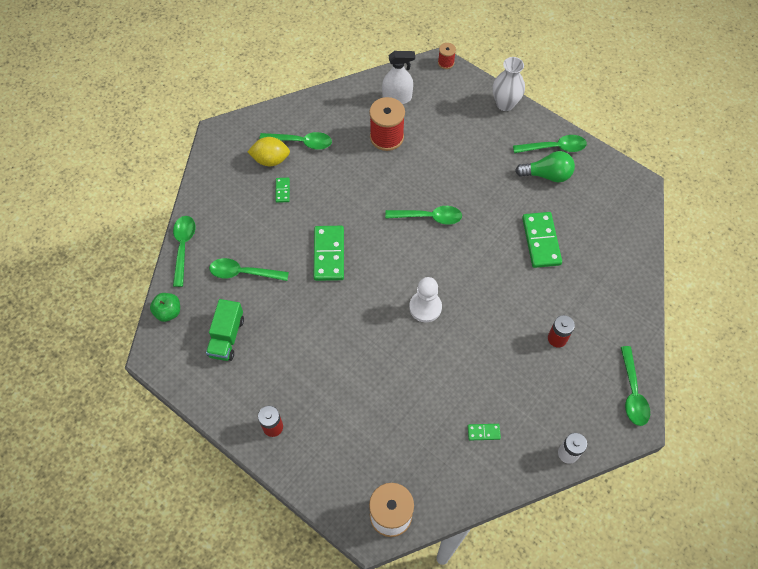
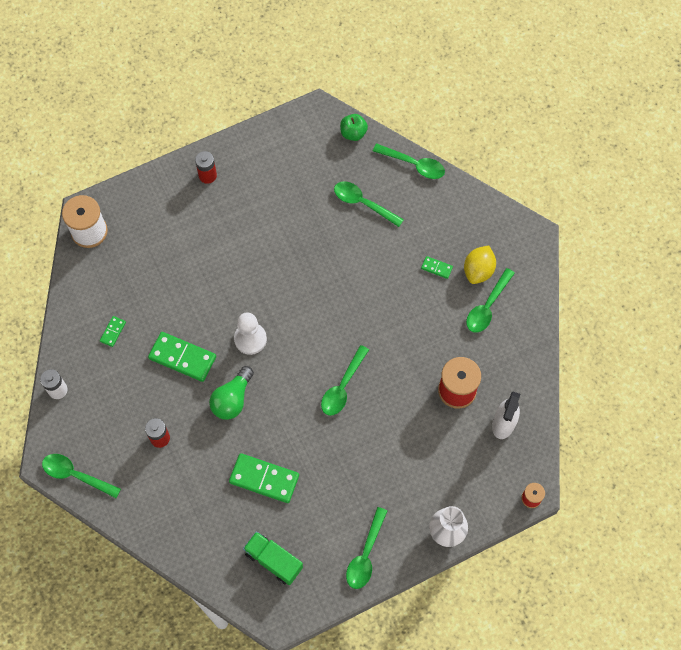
camera: 115 degrees right, 5 degrees up
(227, 337) = (306, 169): green truck -> green truck (273, 560)
(243, 273) = (363, 203): green spoon -> green spoon turned 90 degrees counterclockwise
(329, 254) = (346, 281): green domino -> green domino (182, 358)
(547, 175) = (336, 528): green light bulb -> green light bulb (232, 399)

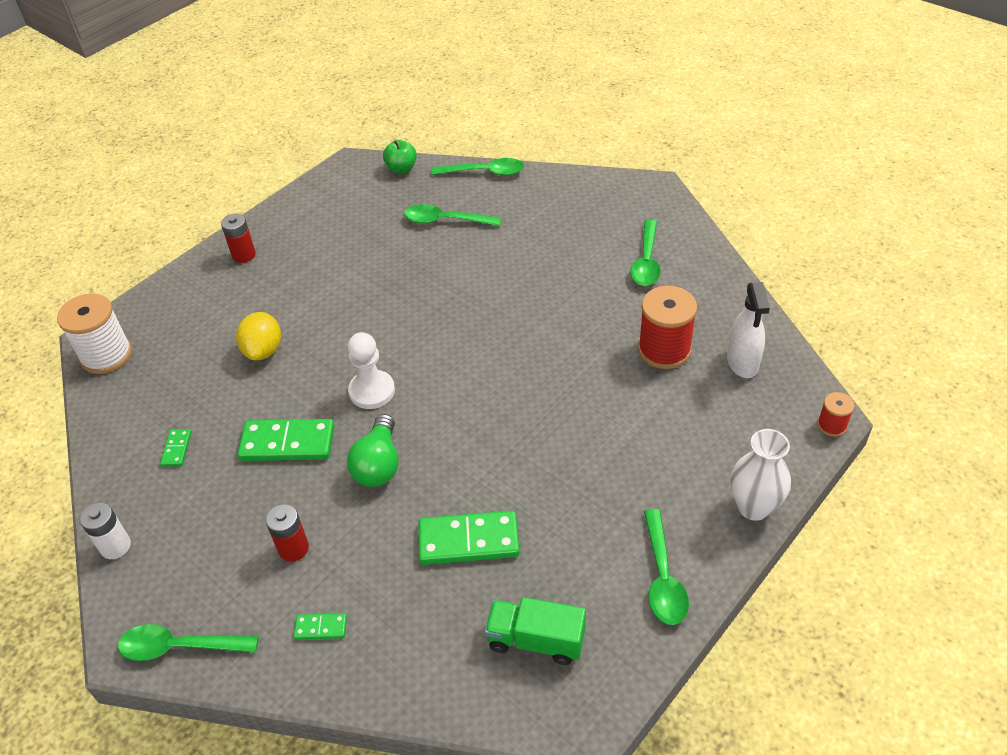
camera: 20 degrees left, 20 degrees down
(342, 387) = (519, 398): green spoon -> none
(436, 268) = (565, 247): green domino -> green domino (321, 628)
(478, 271) = (614, 234): yellow lemon -> yellow lemon (263, 350)

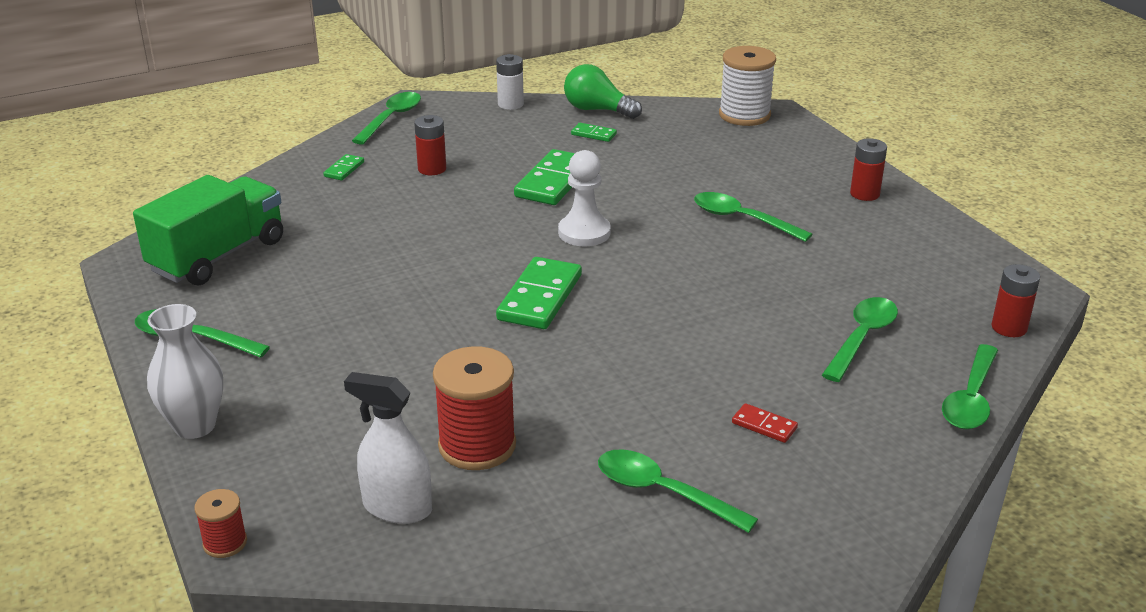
camera: 110 degrees right, 15 degrees down
(263, 350) = (693, 186): yellow lemon -> none
(311, 308) = (741, 219): none -> green spoon
(378, 464) = (484, 220): green light bulb -> green light bulb (597, 110)
(401, 169) = (1009, 328): green apple -> red battery
(468, 540) = (350, 247): green domino -> green domino (540, 297)
(536, 640) = (218, 256): green truck -> green truck, size x1.53
(560, 239) = (764, 425): none -> red domino

